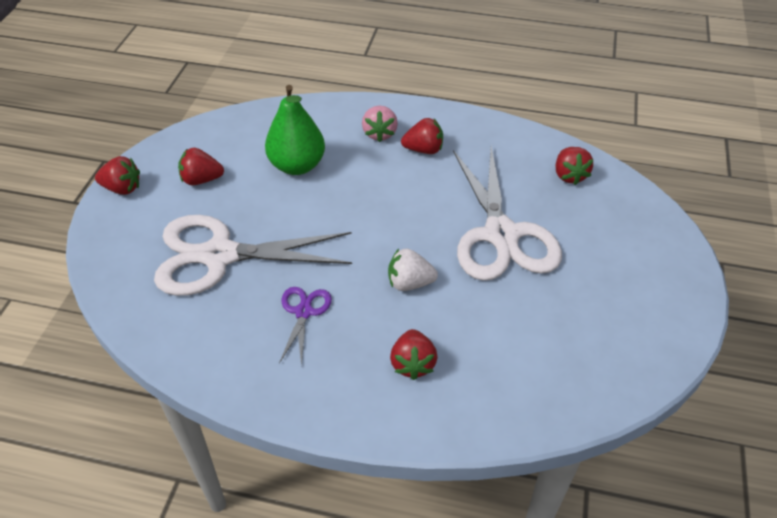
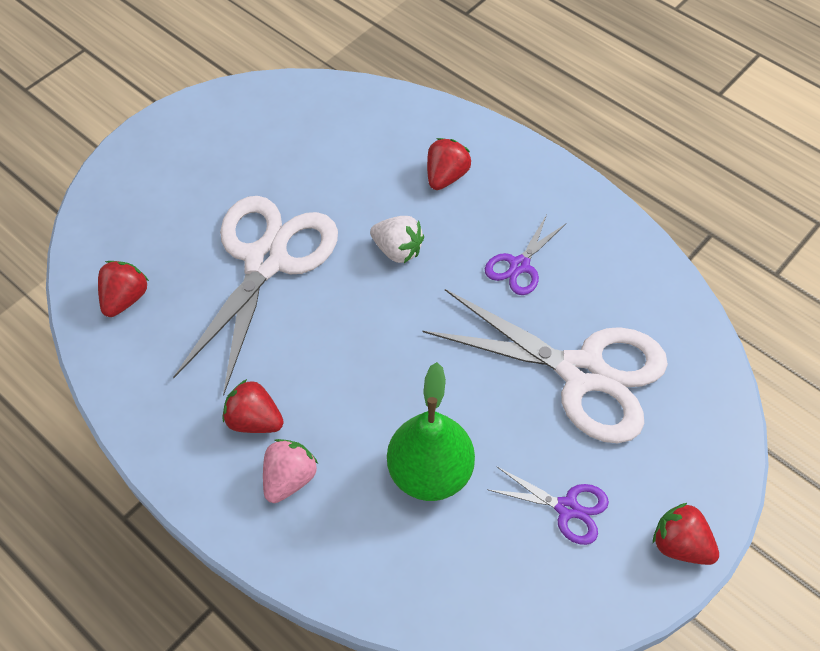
camera: 150 degrees left, 10 degrees up
(201, 180) = (567, 508): red strawberry -> purple scissors

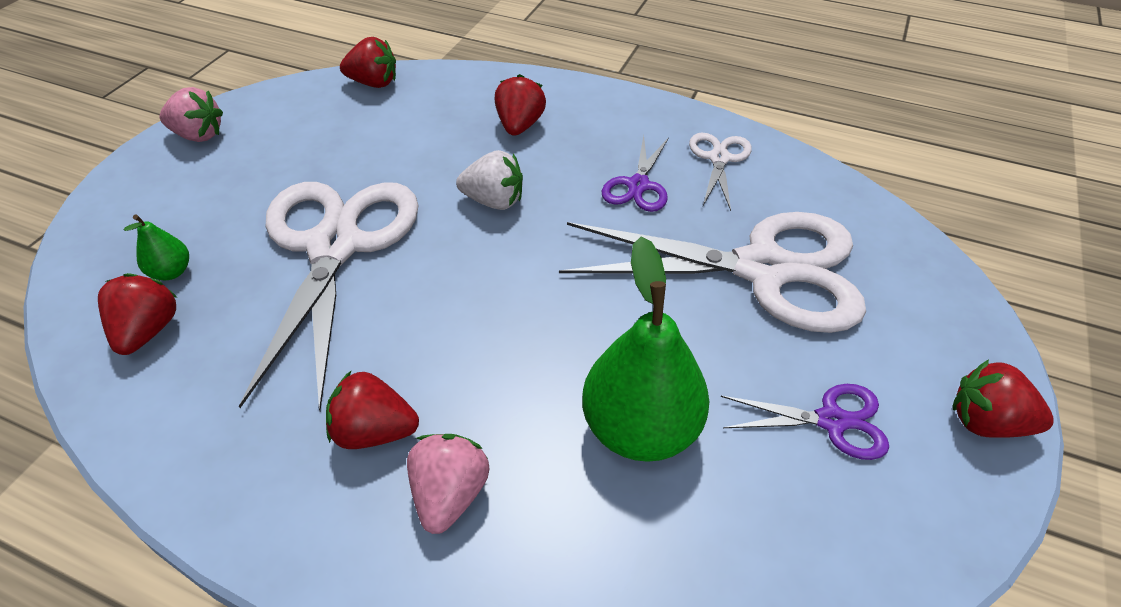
camera: 20 degrees left, 10 degrees down
(148, 252) = (171, 272): none -> green pear
(188, 122) = (198, 135): none -> pink strawberry
(339, 97) = (373, 83): none -> red strawberry
(600, 256) = (719, 158): none -> white scissors

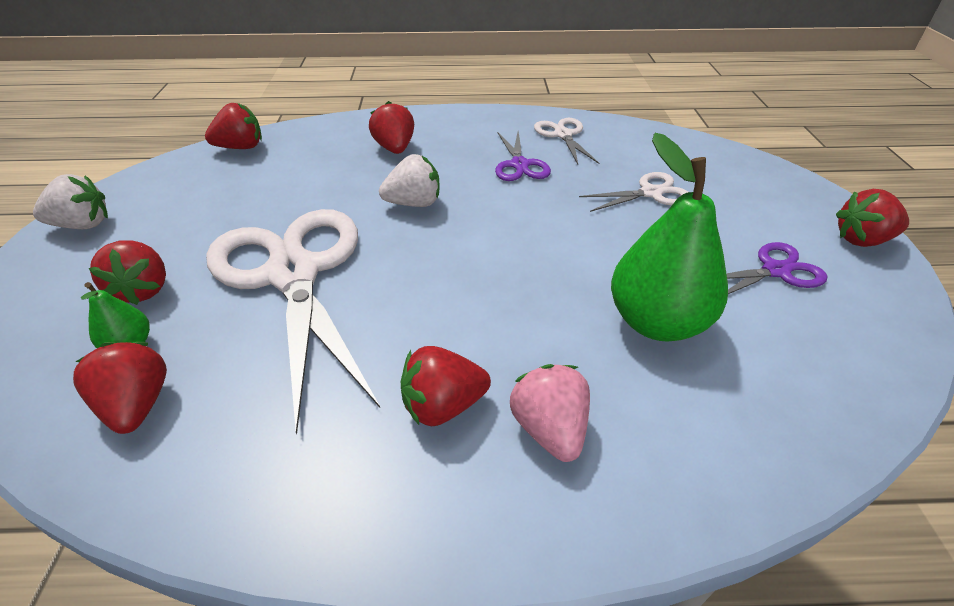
camera: 25 degrees left, 5 degrees down
(198, 135) = (83, 225): pink strawberry -> white strawberry
(209, 220) = (143, 289): none -> red strawberry
(763, 269) = (650, 193): white scissors -> white scissors, size x0.46

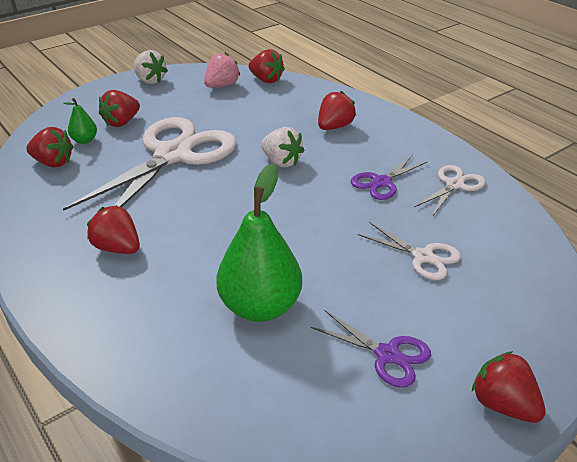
camera: 55 degrees right, 5 degrees down
(138, 405) = (53, 163): red strawberry -> red strawberry turned 75 degrees clockwise
(549, 428) = (129, 292): pink strawberry -> pink strawberry (222, 86)

